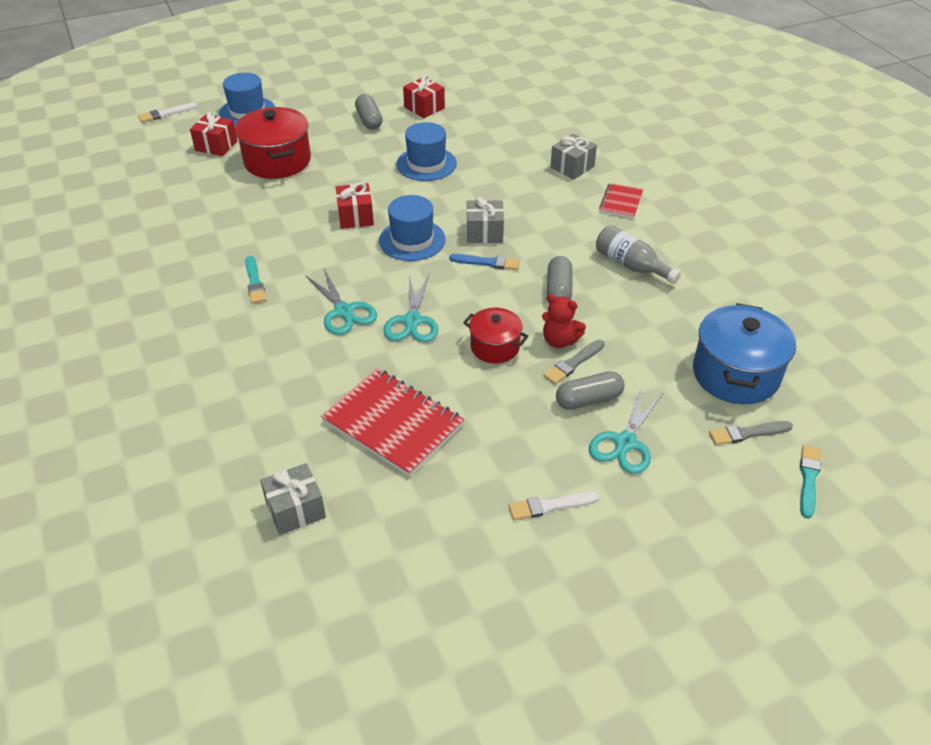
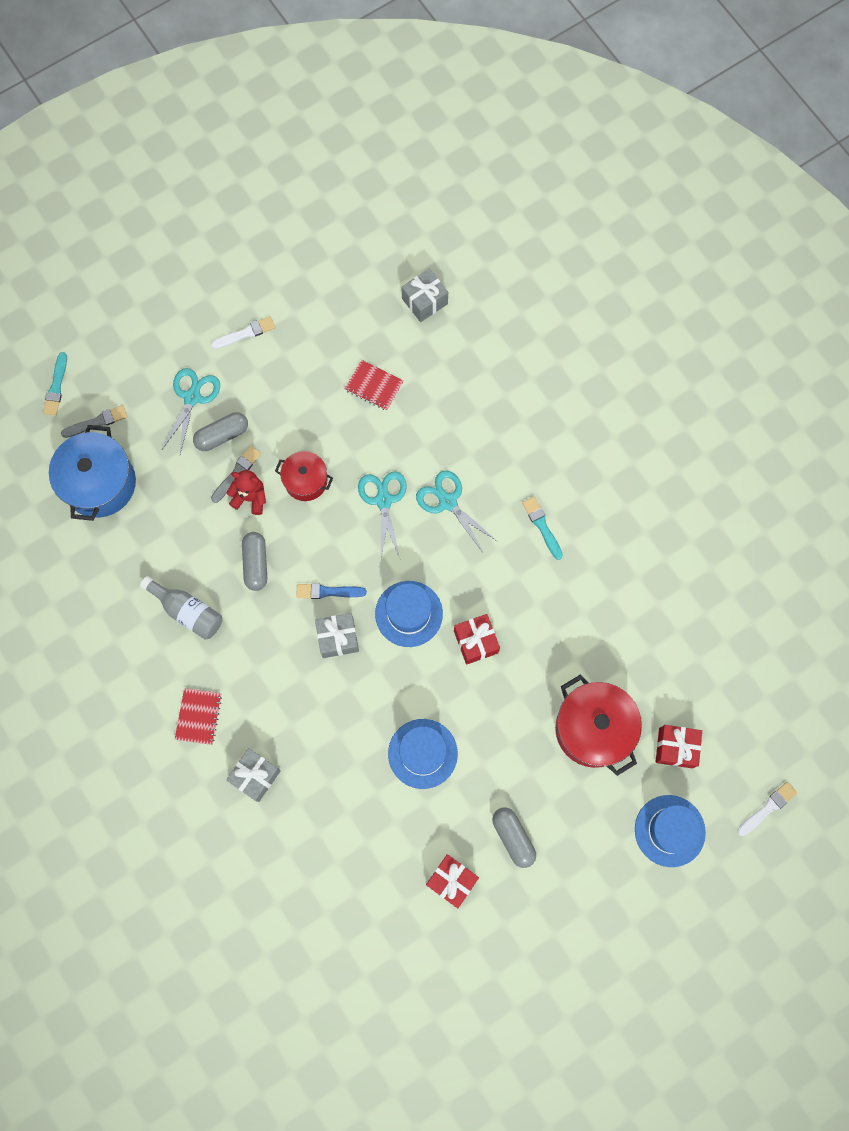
camera: 170 degrees right, 30 degrees up
(393, 423) = (374, 386): red notebook -> red notebook, size x0.53

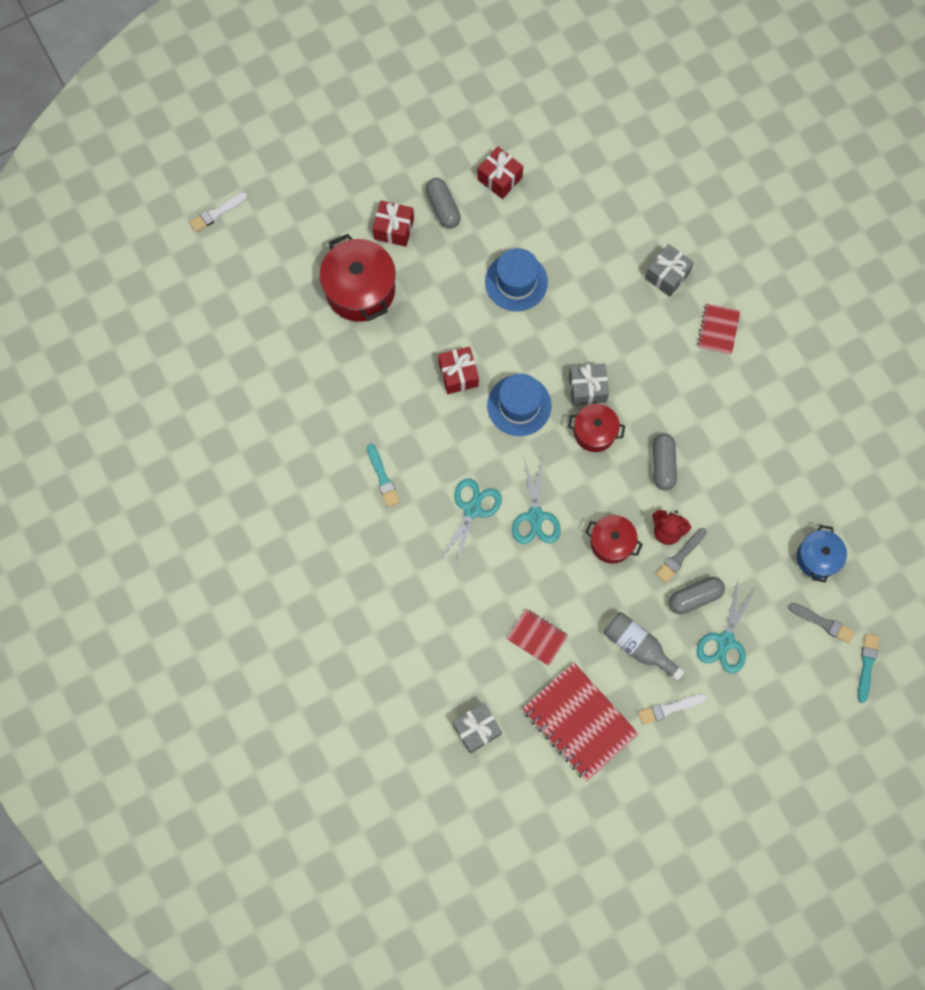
camera: 175 degrees left, 0 degrees up
(97, 422) = (823, 623): grey brush -> grey brush turned 135 degrees counterclockwise
(100, 483) = (817, 557): blue pot -> blue pot, size x0.59
(188, 611) = (728, 425): grey bottle -> grey bottle (638, 646)
(328, 592) = (594, 432): blue brush -> red pot
(329, 315) = (579, 722): none -> red notebook
(447, 502) = (472, 509): turquoise scissors -> turquoise scissors turned 120 degrees counterclockwise
(669, 830) = (306, 202): blue hat -> none
(675, 748) = (289, 268): red gift -> red gift (394, 229)

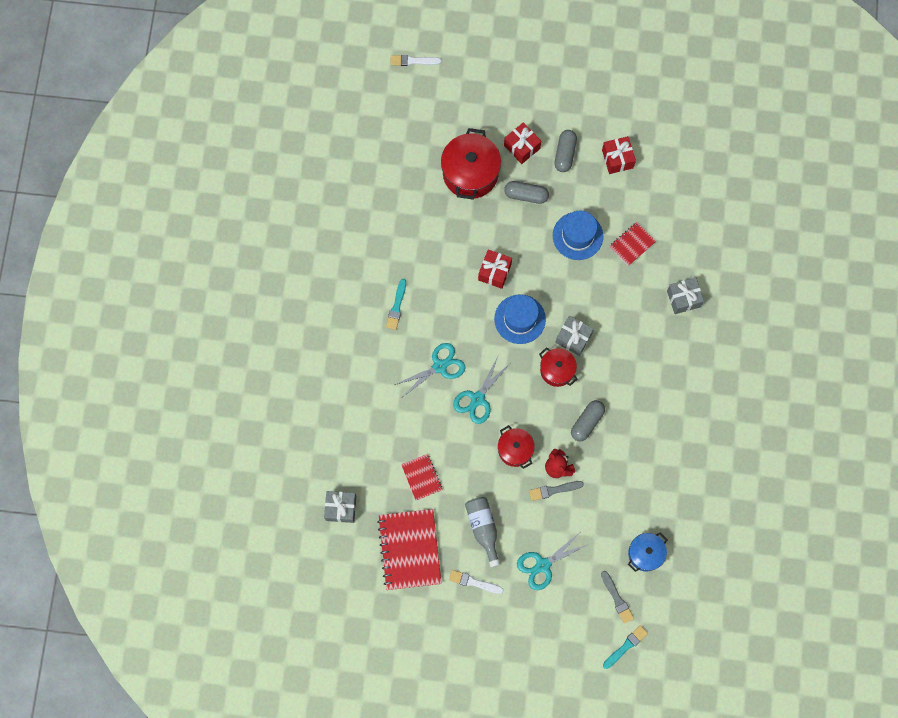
camera: 35 degrees right, 0 degrees up
(694, 597) = (543, 523): grey capsule -> grey capsule (526, 195)
(718, 330) = (691, 358): red notebook -> red notebook (632, 244)

